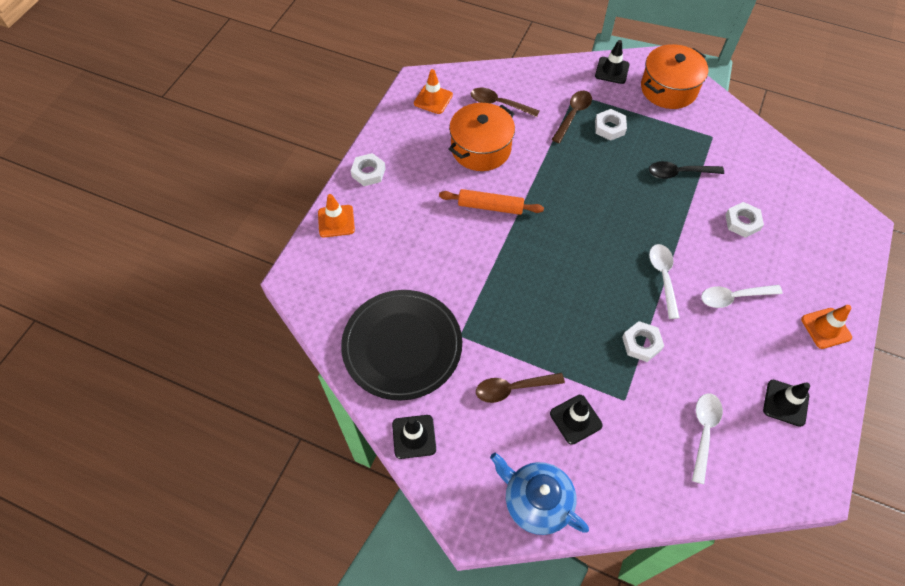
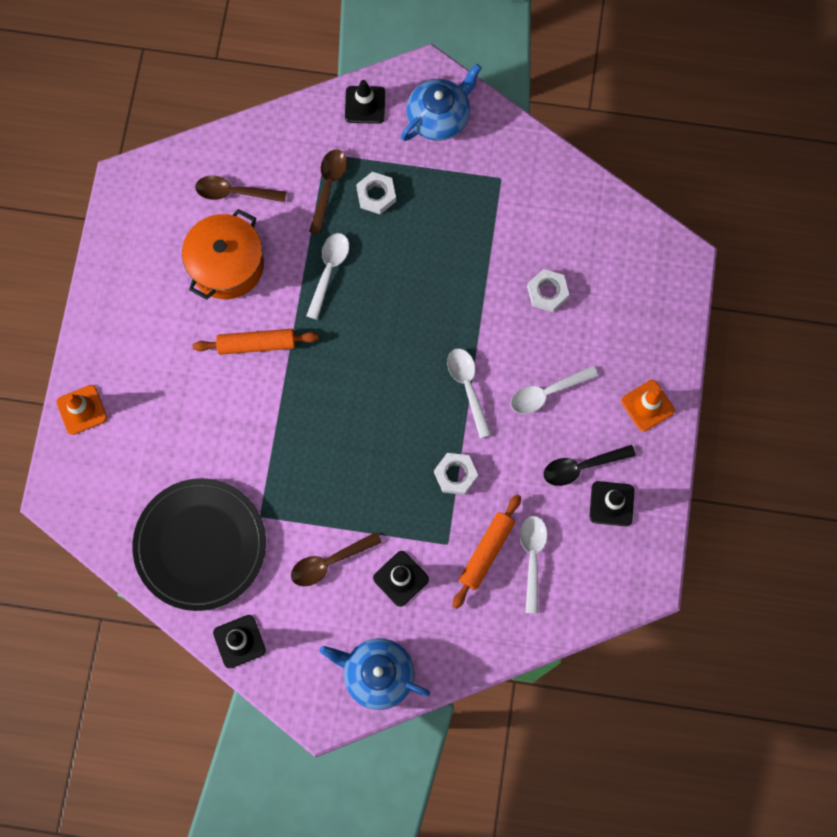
camera: 15 degrees left, 15 degrees up
(368, 172) = (100, 333): white nut -> none
(433, 99) = (150, 205): orange traffic cone -> none
(561, 169) = (329, 271): none -> white spoon
(660, 416) = (486, 552): none -> orange rolling pin
(668, 89) = (439, 117): orange pot -> blue teapot
(679, 173) = (467, 242): black spoon -> black spoon (581, 467)

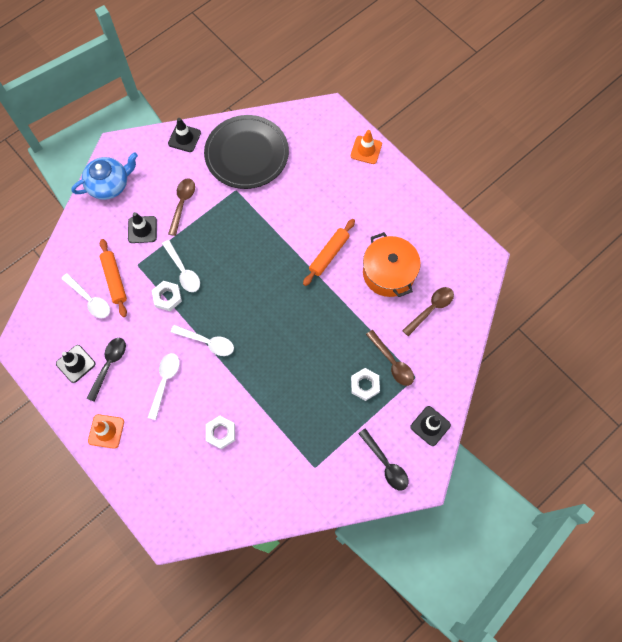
camera: 130 degrees right, 5 degrees down
(329, 271) = (339, 323): white spoon -> white spoon (183, 271)
(439, 117) = (386, 464): blue teapot -> black spoon

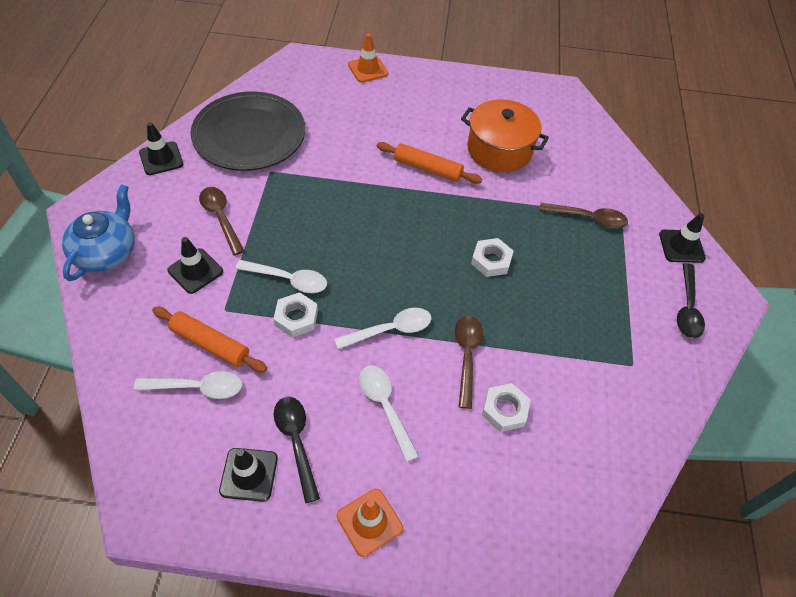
camera: 45 degrees left, 15 degrees down
(329, 254) = (427, 169): orange rolling pin -> orange rolling pin turned 60 degrees counterclockwise
(365, 385) = (588, 254): white nut -> white nut (491, 260)
(386, 464) = (687, 308): black spoon -> black spoon turned 90 degrees clockwise
(431, 309) = (568, 154): brown spoon -> brown spoon (466, 356)

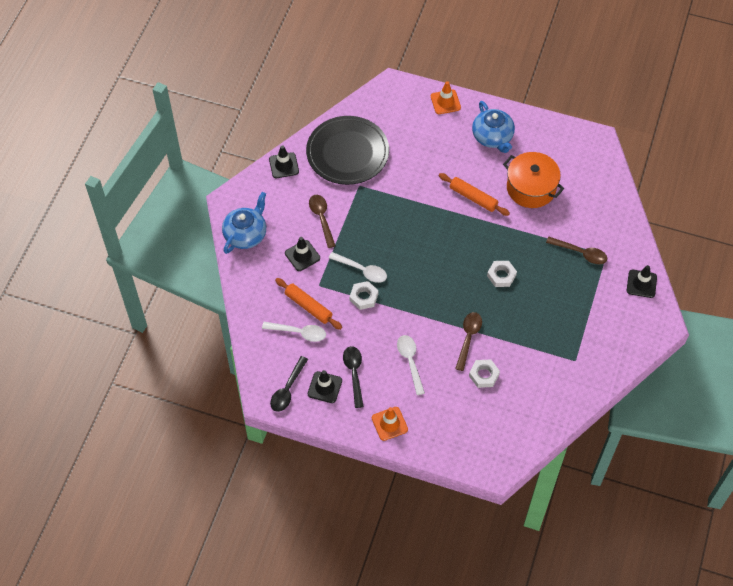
camera: 15 degrees right, 5 degrees up
(390, 330) = (423, 314): white spoon -> none
(435, 99) = (492, 137): none -> blue teapot
(687, 308) = (627, 329): black spoon -> black spoon (287, 389)

